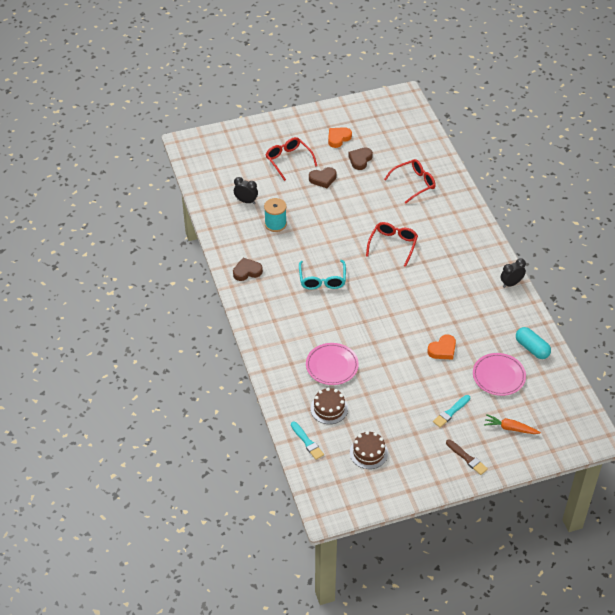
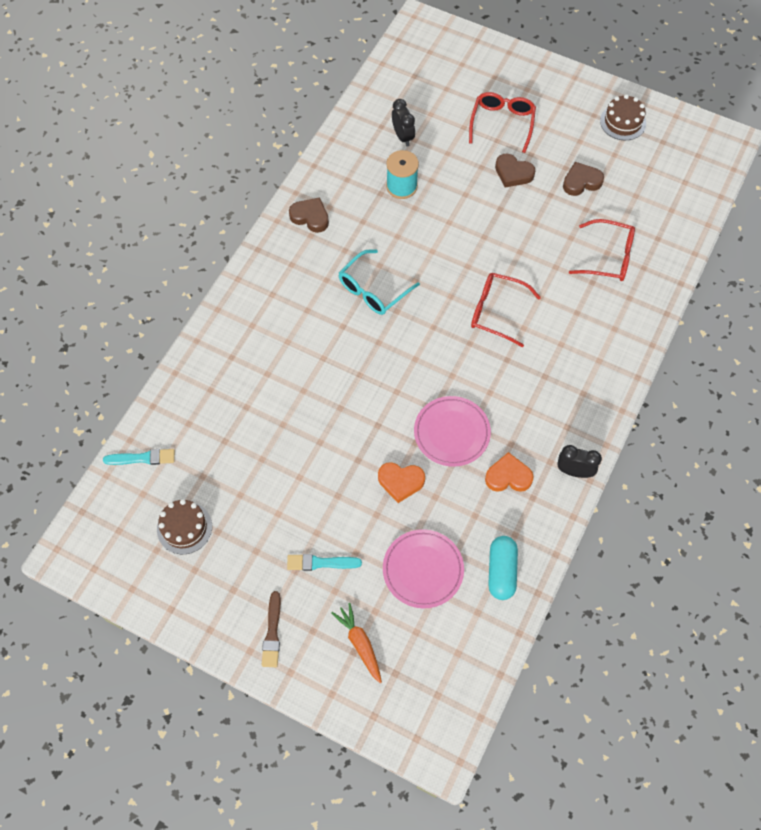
camera: 45 degrees right, 15 degrees up
(307, 442) = (142, 458): turquoise brush -> turquoise brush turned 105 degrees counterclockwise
(329, 408) = (206, 441): brown cake -> brown cake (623, 122)
(332, 366) = (266, 396): pink plate -> pink plate (451, 433)
(338, 138) = (587, 138): orange heart -> orange heart (508, 476)
(393, 245) = (496, 312): red glasses -> red glasses turned 135 degrees counterclockwise

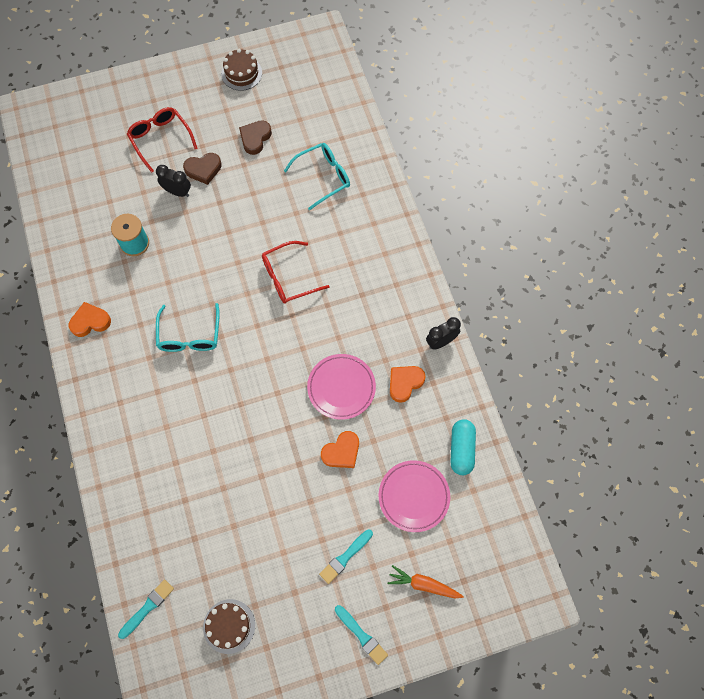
camera: 45 degrees left, 5 degrees up
(272, 632) = (361, 635): brown brush -> turquoise brush
(310, 217) = (90, 321): brown heart -> orange heart
(403, 137) = (98, 206): black clock -> black clock (177, 192)
(501, 571) = (461, 449): turquoise capsule -> turquoise capsule turned 45 degrees clockwise
(609, 257) = (323, 177): red glasses -> turquoise glasses

